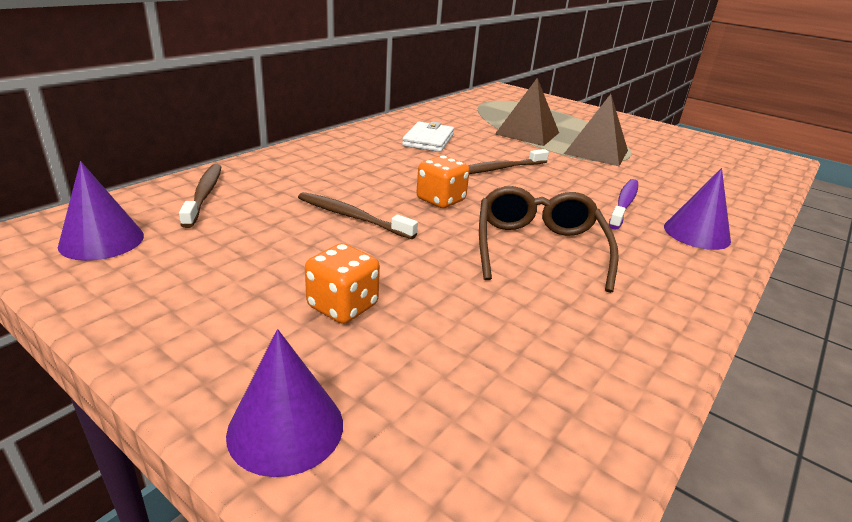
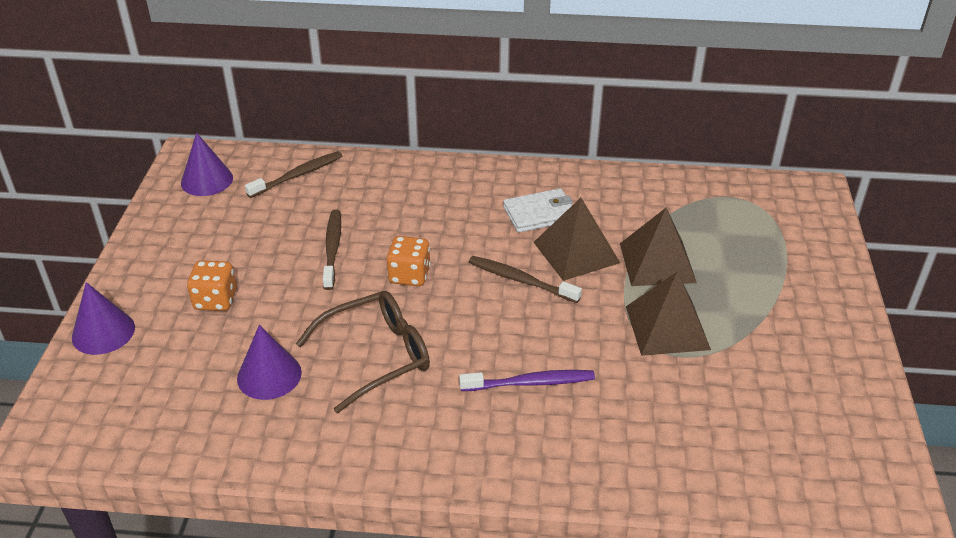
camera: 60 degrees right, 10 degrees up
(488, 146) = (576, 252): none -> brown pyramid
(696, 233) = (512, 446): purple cone -> purple cone (269, 375)

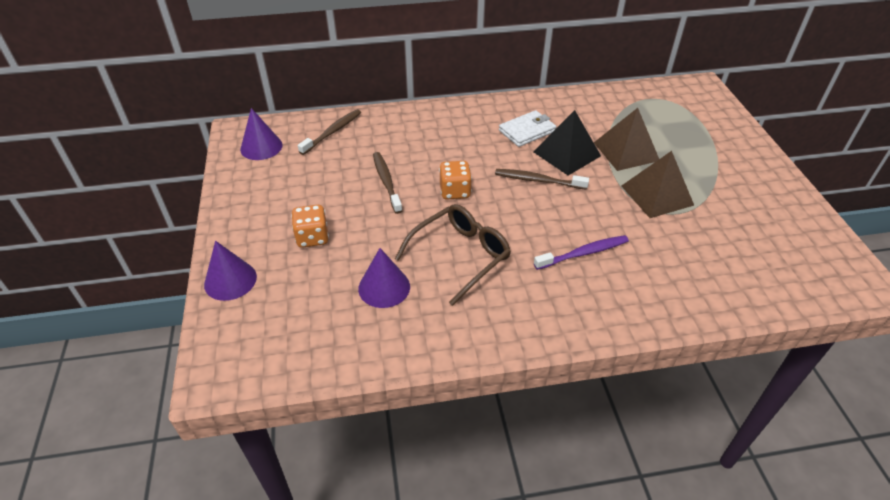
camera: 15 degrees left, 5 degrees up
(576, 252) = (566, 153): brown pyramid -> black pyramid

